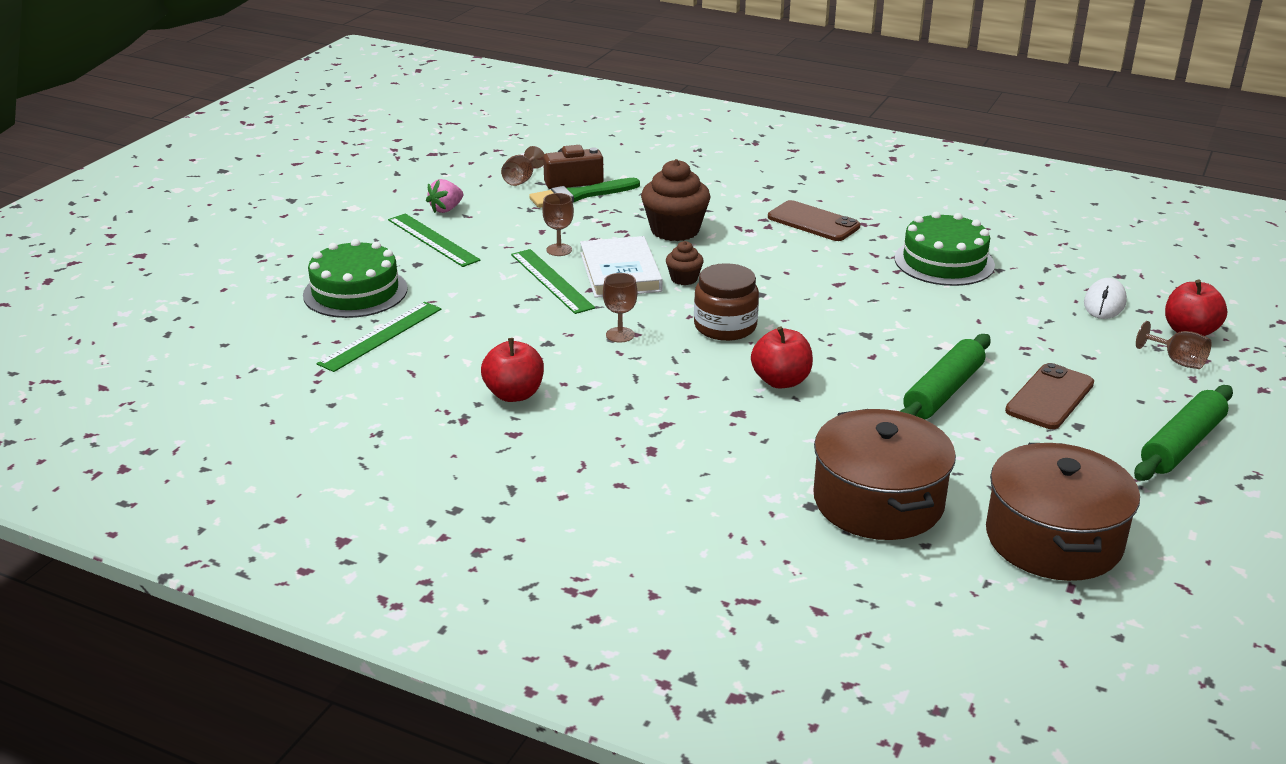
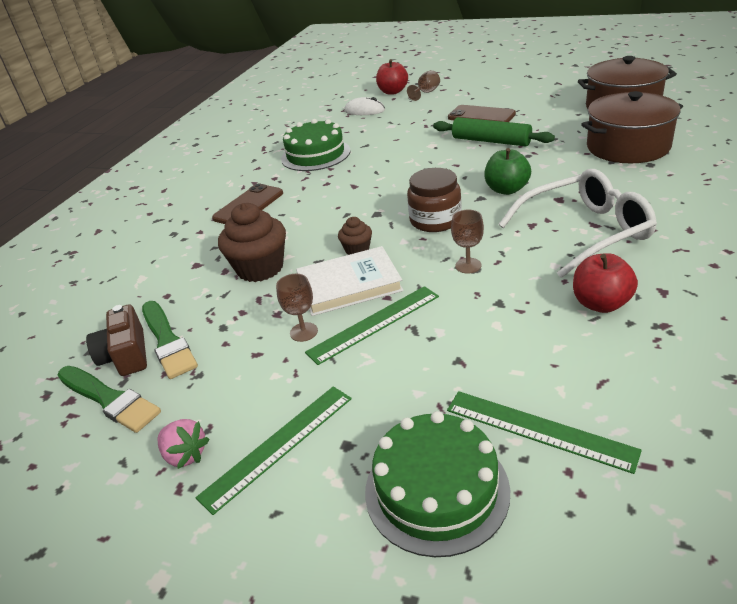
camera: 90 degrees left, 5 degrees up
(521, 179) = (109, 399): brown goblet -> green brush
(650, 414) = (585, 232): none -> white glasses
(781, 381) = (506, 189): red apple -> green apple
(1181, 445) = (511, 88): green rolling pin -> none

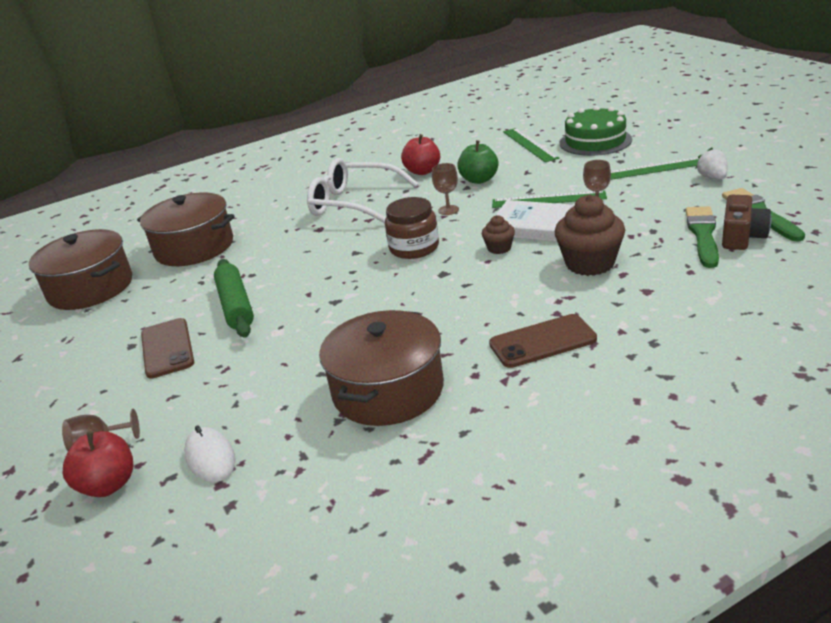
camera: 140 degrees left, 5 degrees down
(185, 455) = (712, 177): pink strawberry -> white strawberry
(315, 155) = (388, 390): green cake -> brown pot
(506, 189) = (329, 250): green apple -> green apple (479, 180)

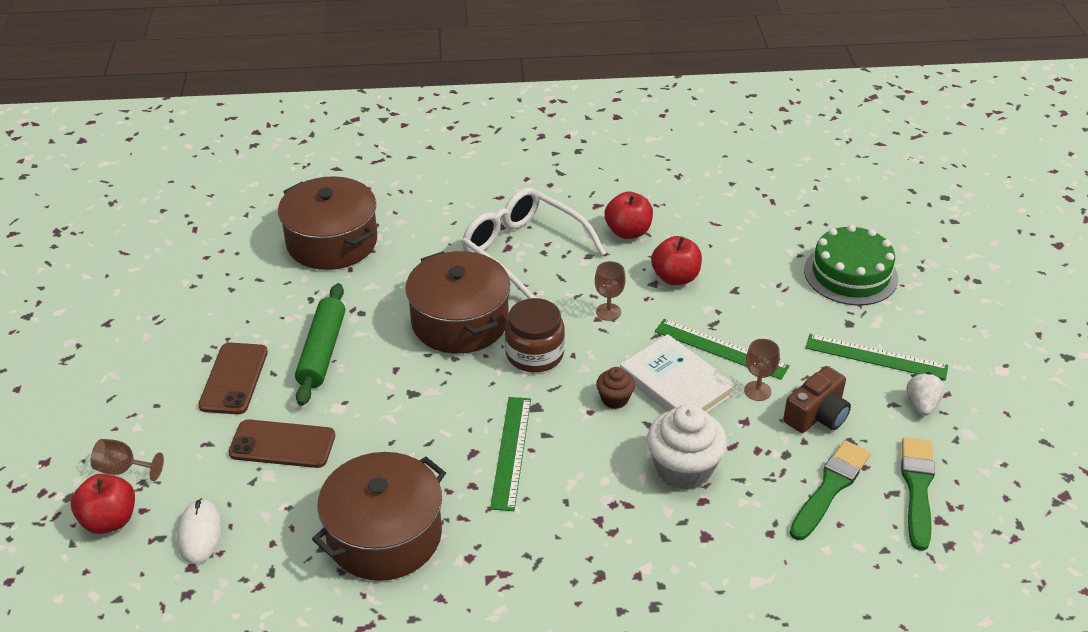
camera: 20 degrees right, 10 degrees up
(91, 288) = (210, 255): brown pot -> brown pot (460, 321)
(479, 180) = (675, 277): green apple -> red apple
(529, 144) = (774, 243): green ruler -> green ruler (511, 452)
(542, 342) = (557, 550): brown phone -> brown phone (282, 444)
(590, 263) = (683, 469): brown cupcake -> white cupcake
(742, 236) = (866, 511): brown camera -> brown camera (817, 415)

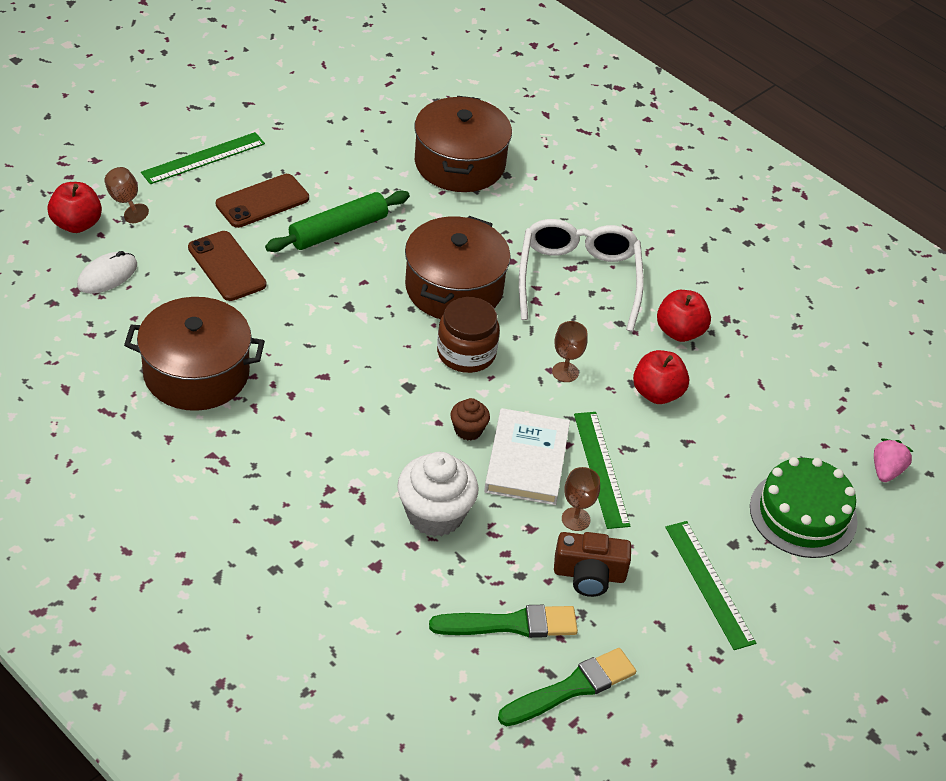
camera: 45 degrees right, 5 degrees up
(511, 452) = (347, 398): green ruler -> green ruler (203, 158)
(845, 214) = (886, 471): none -> pink strawberry
(922, 404) = (682, 646): white strawberry -> none

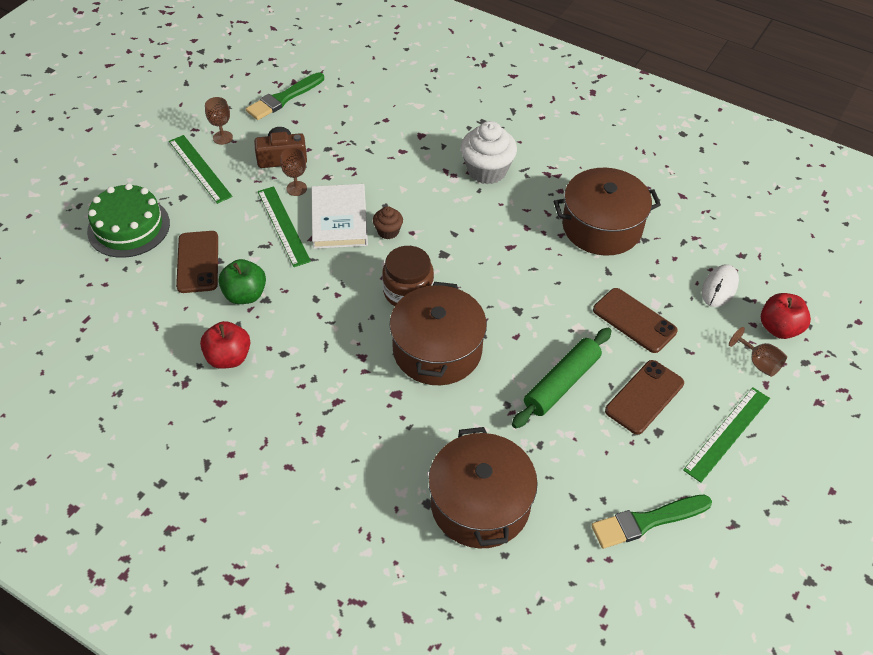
camera: 170 degrees right, 5 degrees up
(435, 514) = (393, 171): white cupcake -> white cupcake (487, 170)
(510, 624) = (327, 121): green brush -> green brush (647, 521)
(565, 372) = (324, 295): brown goblet -> brown goblet (222, 137)
(578, 279) = (328, 389): white glasses -> none
(657, 393) = (245, 295): red apple -> green apple
(712, 446) = (198, 262): none -> brown phone
(886, 471) = (56, 274): pink strawberry -> none

